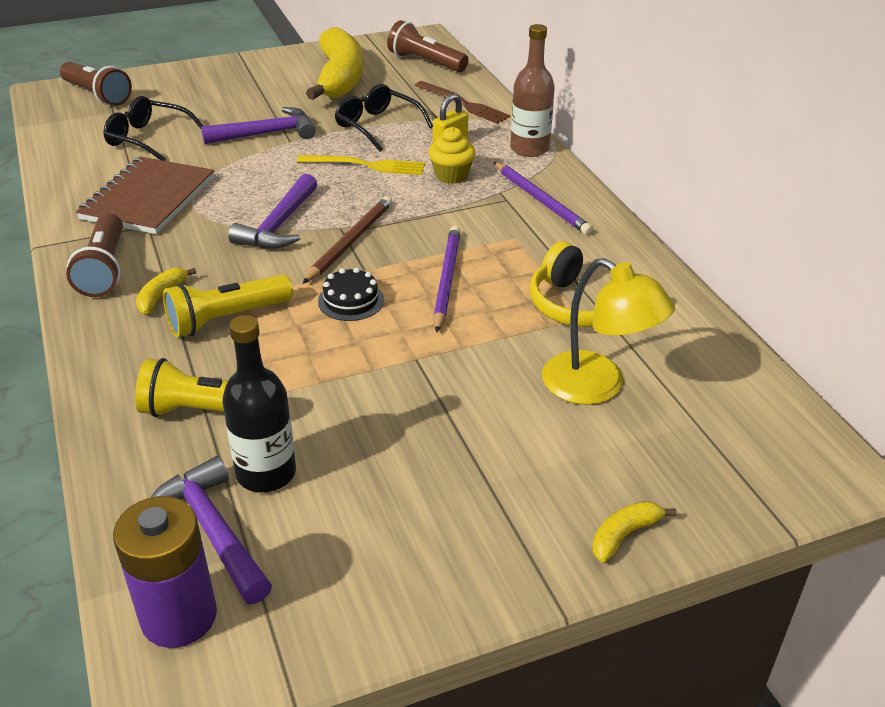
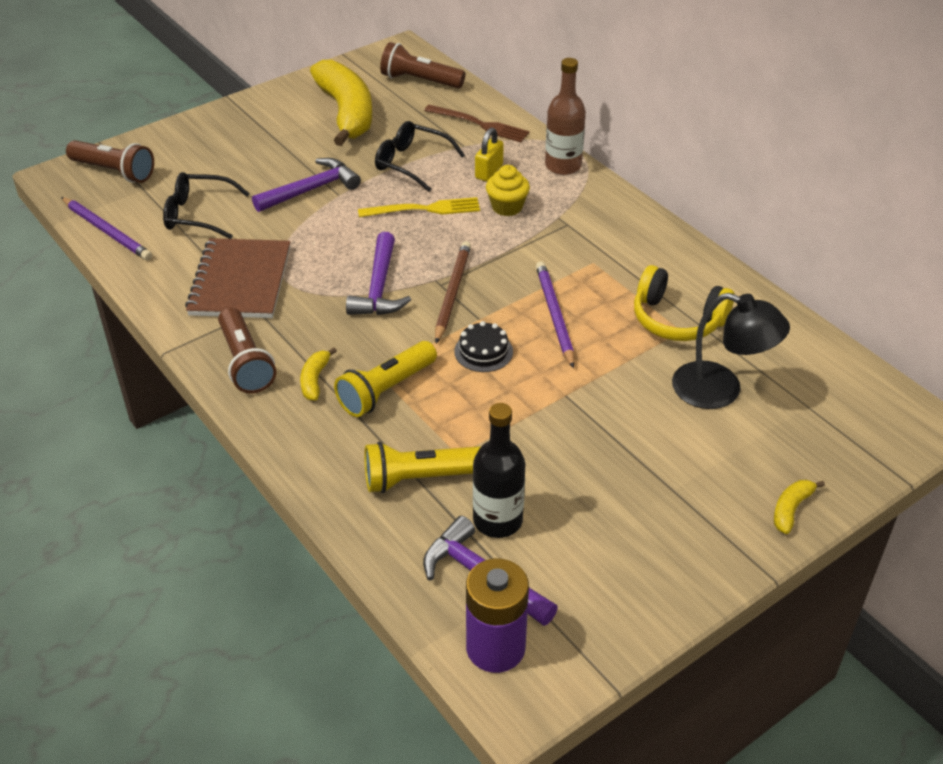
camera: 15 degrees left, 5 degrees up
(541, 201) = (598, 220): purple pencil -> purple pencil (107, 231)
(597, 386) = (721, 390): yellow lamp -> black lamp

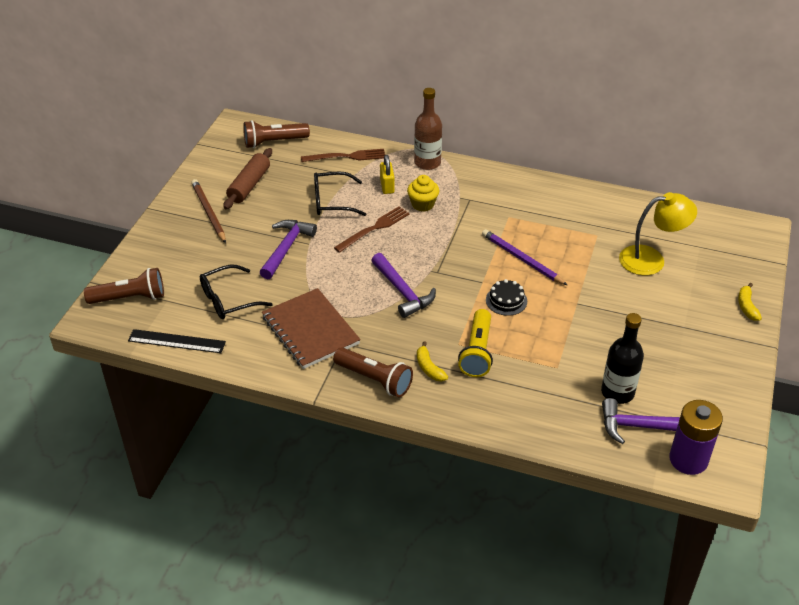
camera: 35 degrees left, 0 degrees up
(107, 231) = (176, 341): purple pencil -> black ruler
(346, 113) = (249, 185): yellow banana -> brown rolling pin
(419, 479) = (552, 393): yellow flashlight -> none
(424, 209) = (374, 228): yellow fork -> brown fork
(452, 293) = (450, 274): brown pencil -> brown pencil (208, 212)
(677, 319) = (588, 229): yellow headphones -> none
(721, 390) = (651, 259): black lamp -> yellow lamp

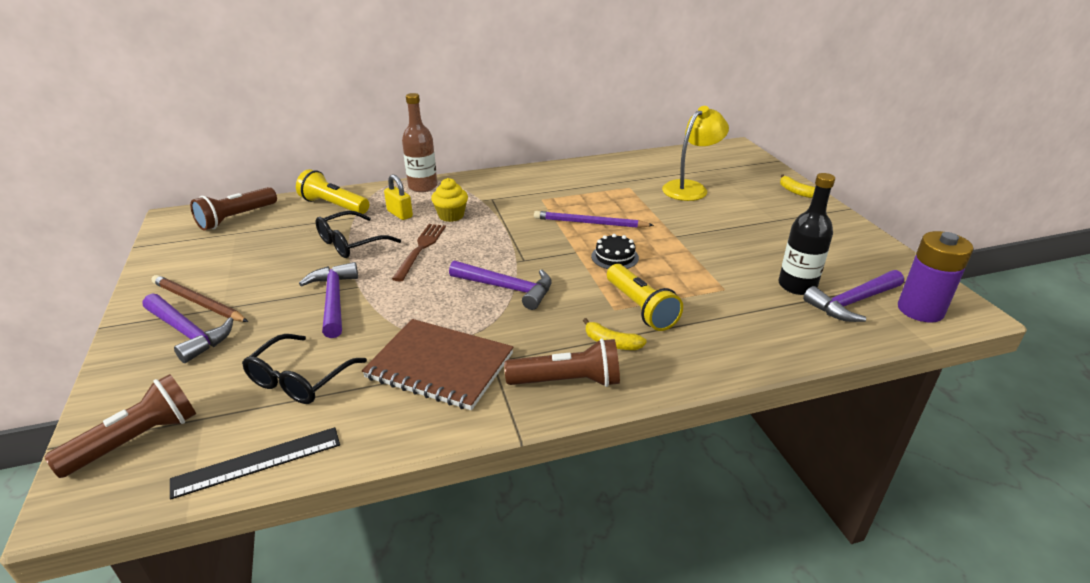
camera: 35 degrees left, 10 degrees down
(190, 235) = (187, 333): none -> purple hammer
(249, 185) = (235, 261): brown rolling pin -> none
(347, 157) = (333, 205): brown fork -> yellow flashlight

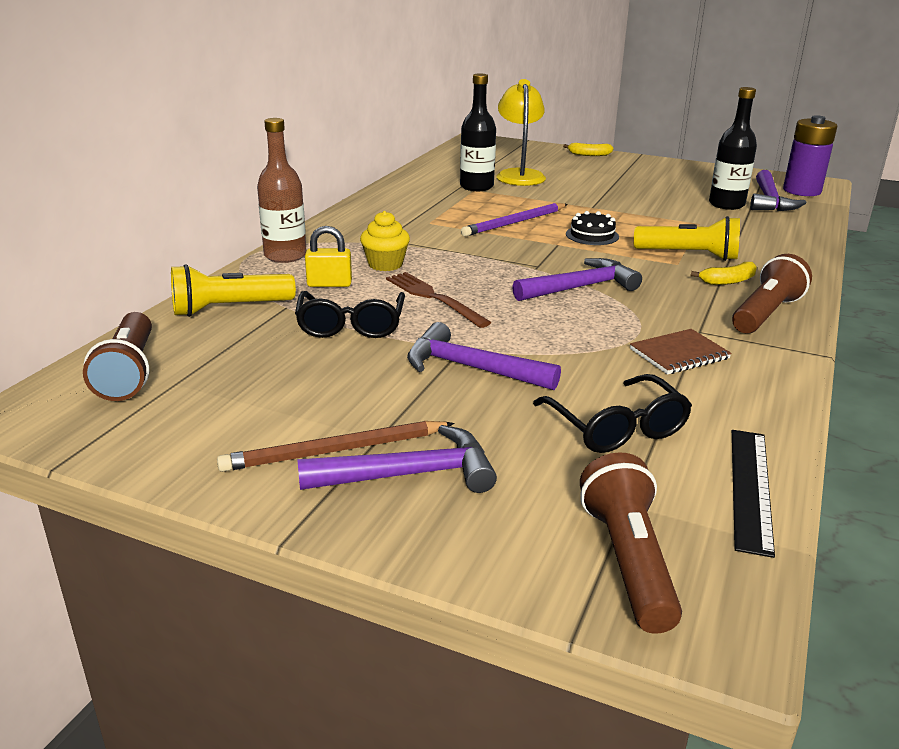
camera: 50 degrees left, 5 degrees down
(440, 366) = (679, 354): brown notebook -> brown notebook, size x0.55
(636, 185) = (476, 187): none -> black bottle

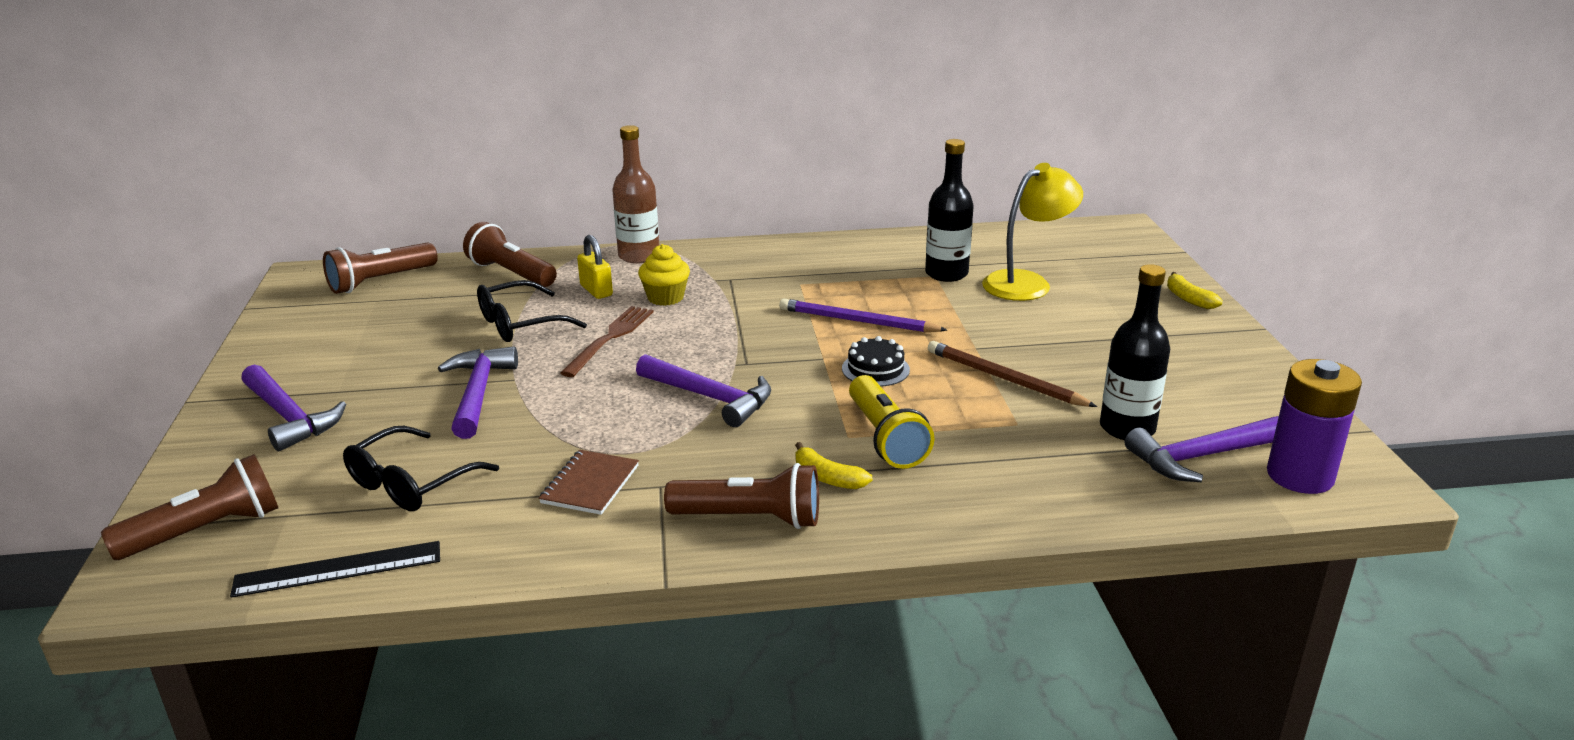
camera: 60 degrees right, 0 degrees up
(229, 309) = (511, 273): yellow flashlight -> brown flashlight
(335, 451) = (309, 382): brown pencil -> brown pencil (1004, 379)
(679, 354) = (590, 484): brown notebook -> brown notebook turned 75 degrees clockwise

